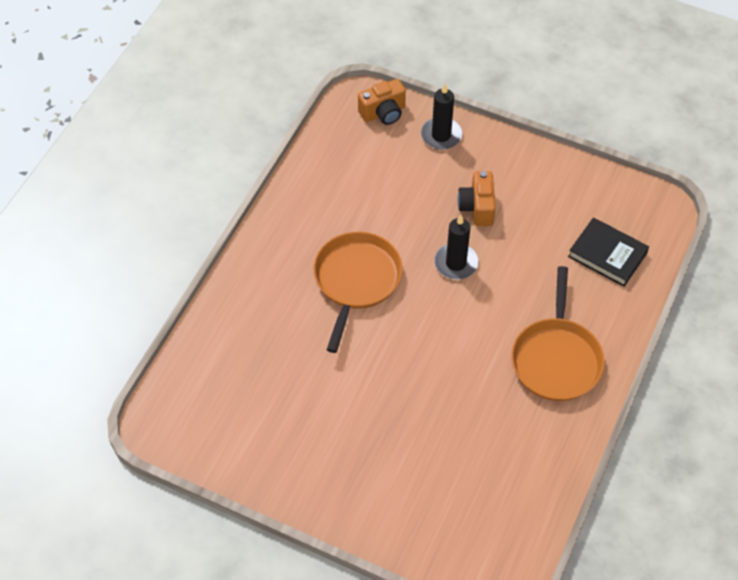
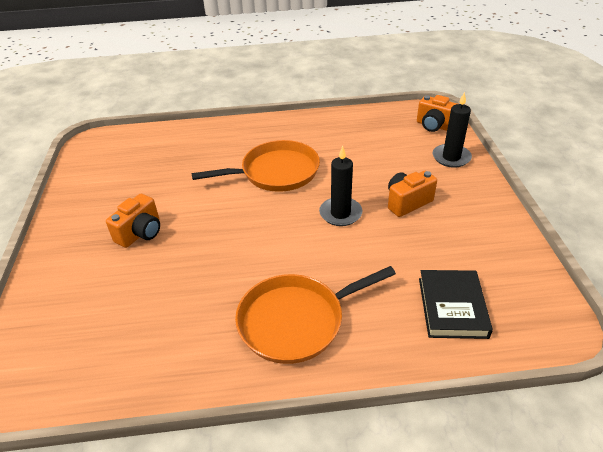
camera: 60 degrees right, 15 degrees down
(368, 430) = (140, 233): none -> orange camera

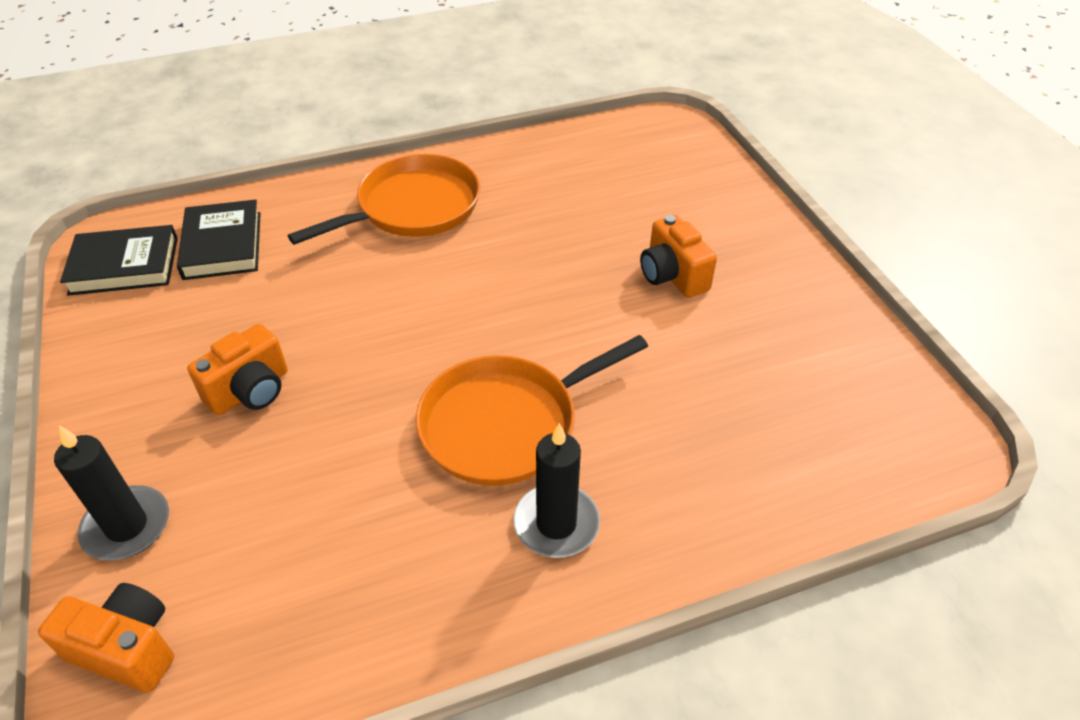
camera: 165 degrees right, 5 degrees up
(140, 233) = (672, 276): orange camera -> orange camera turned 45 degrees counterclockwise
(340, 213) = (369, 352): black candle -> black candle (556, 524)
(525, 299) = (124, 265): none -> black book

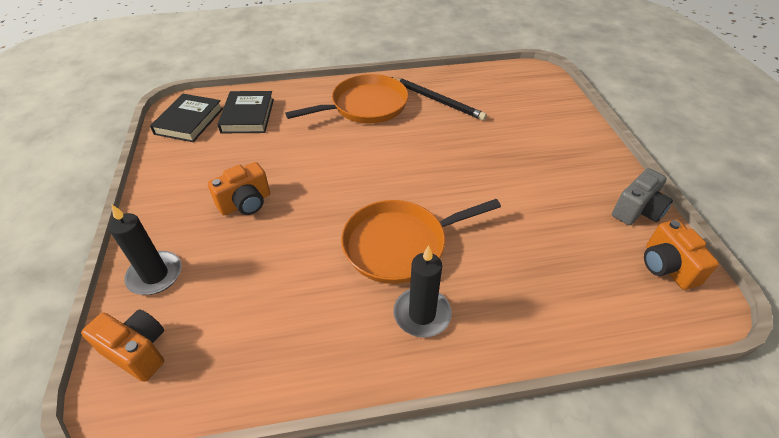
camera: 10 degrees right, 0 degrees up
(124, 265) = (189, 121): black book -> black book turned 75 degrees counterclockwise
(525, 186) = (437, 100): none -> black pencil
(672, 276) = (524, 165): orange camera -> orange camera (667, 267)
(843, 326) = (637, 211): none -> grey camera

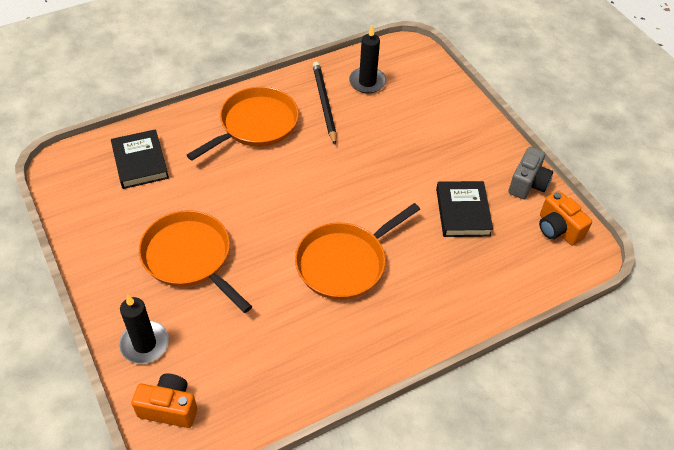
camera: 20 degrees left, 5 degrees up
(189, 121) = (81, 182): black book -> black book (462, 212)
(246, 203) = (189, 257): orange camera -> orange pan
(422, 314) = (384, 317): black candle -> black candle (367, 82)
(437, 100) = (324, 103): black pencil -> black pencil turned 120 degrees counterclockwise

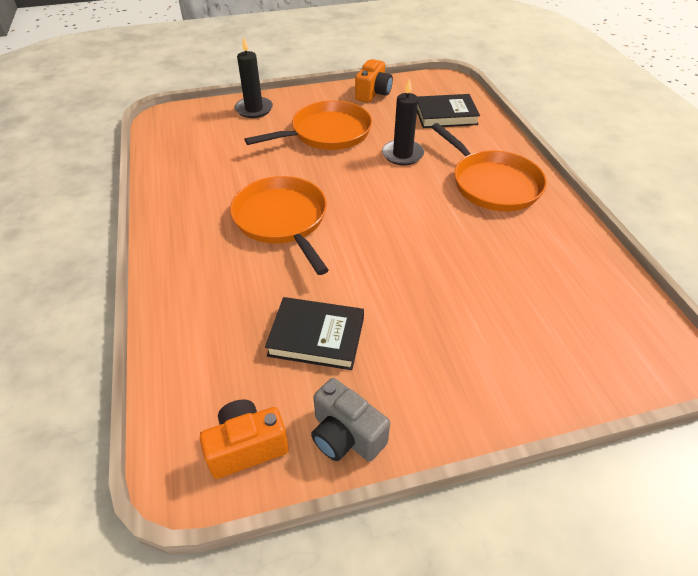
camera: 105 degrees right, 5 degrees down
(169, 408) = (194, 116): orange camera -> orange camera (373, 93)
(324, 103) = (530, 241): black pencil -> none
(367, 82) = (577, 289): black candle -> black candle (402, 154)

